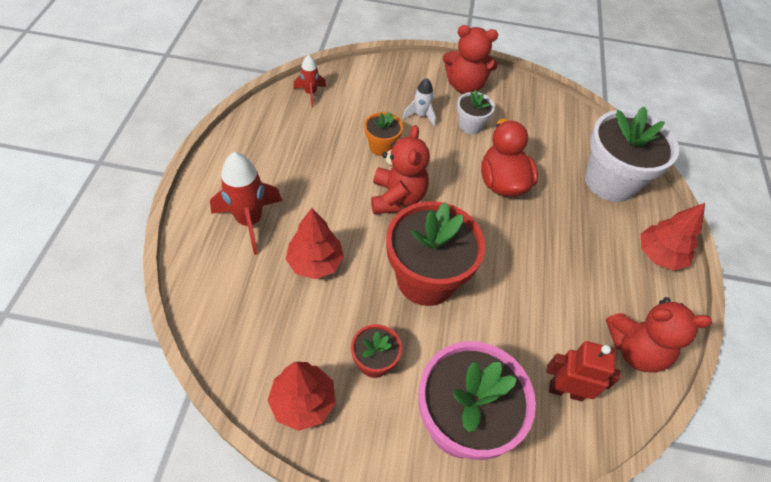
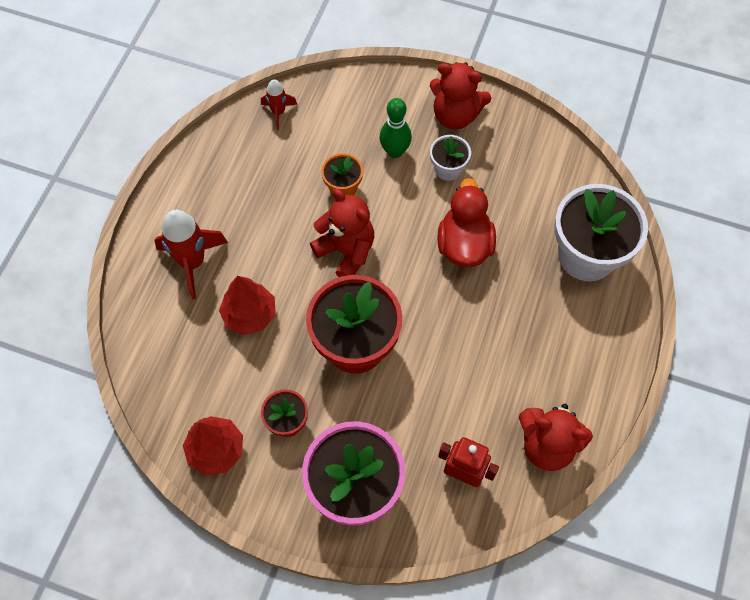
camera: 15 degrees right, 10 degrees up
(397, 198) = (346, 251): red teddy bear -> red teddy bear turned 60 degrees counterclockwise
(420, 115) = (395, 151): white rocket -> green bowling pin
(659, 255) = (610, 348): red tree -> none

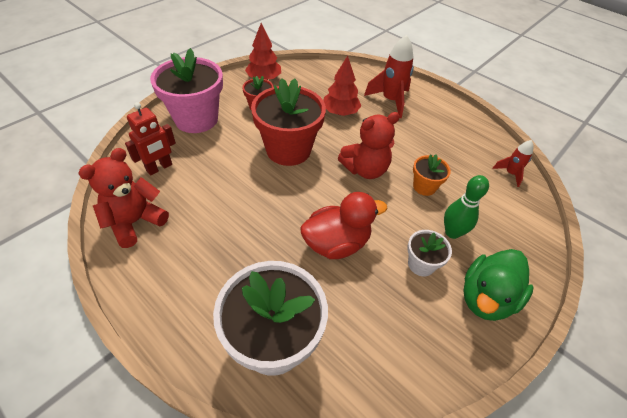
camera: 110 degrees right, 15 degrees down
(455, 115) = (486, 298): red teddy bear -> green duck
(464, 244) = (336, 243): red duck -> red duck turned 45 degrees counterclockwise

